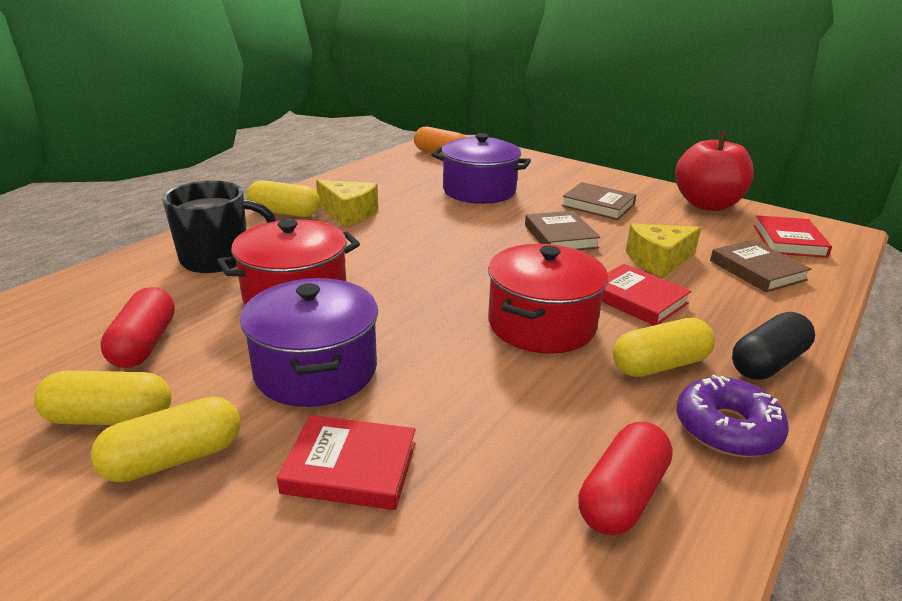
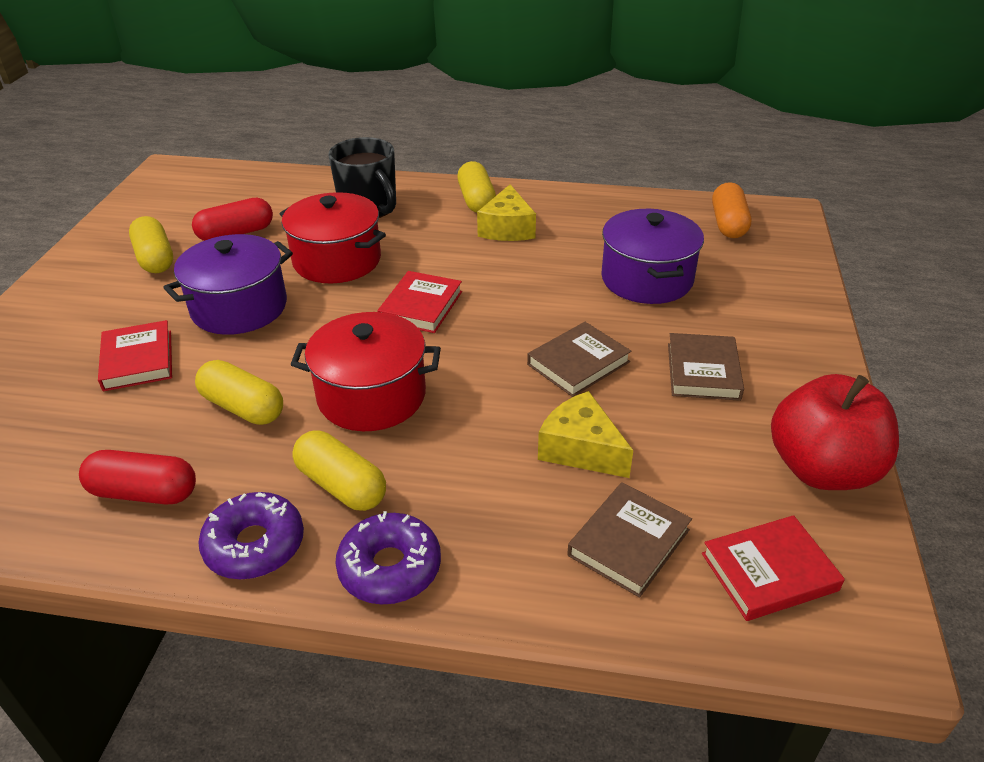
camera: 65 degrees right, 10 degrees up
(174, 458) = (126, 295): yellow capsule -> yellow capsule (243, 407)
(637, 299) = (467, 448): red book -> red book (421, 306)
(768, 363) = (390, 568): black capsule -> purple donut

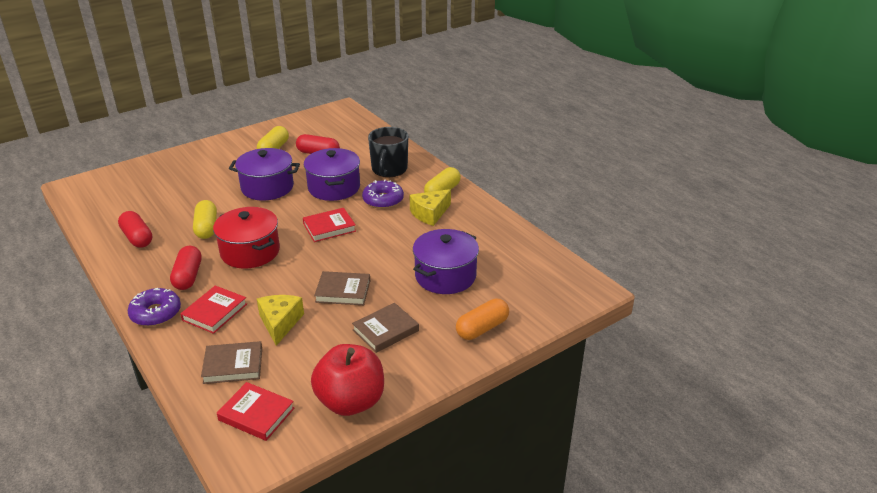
camera: 45 degrees right, 5 degrees down
(138, 360) = (206, 188): red book -> red book (215, 312)
(255, 545) = (136, 277): purple donut -> purple donut (383, 200)
(337, 260) = (334, 187): red pot -> purple pot
(341, 485) = (188, 276): yellow capsule -> red capsule
(728, 224) = (546, 276): orange capsule -> orange capsule (482, 328)

